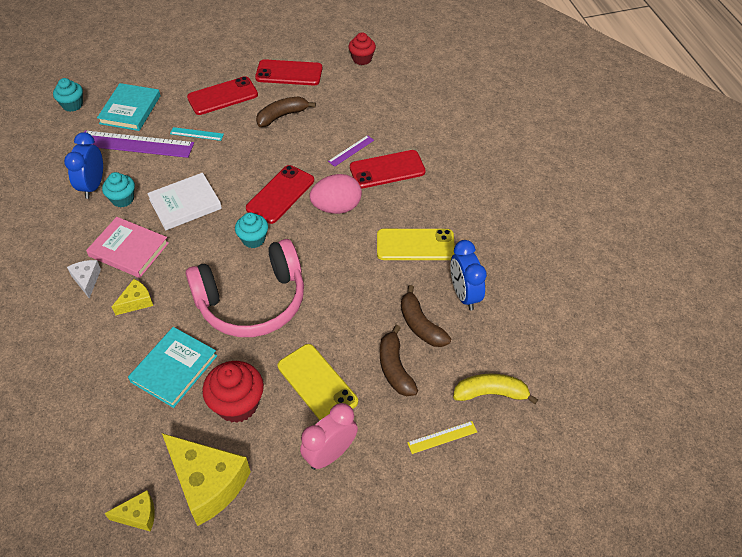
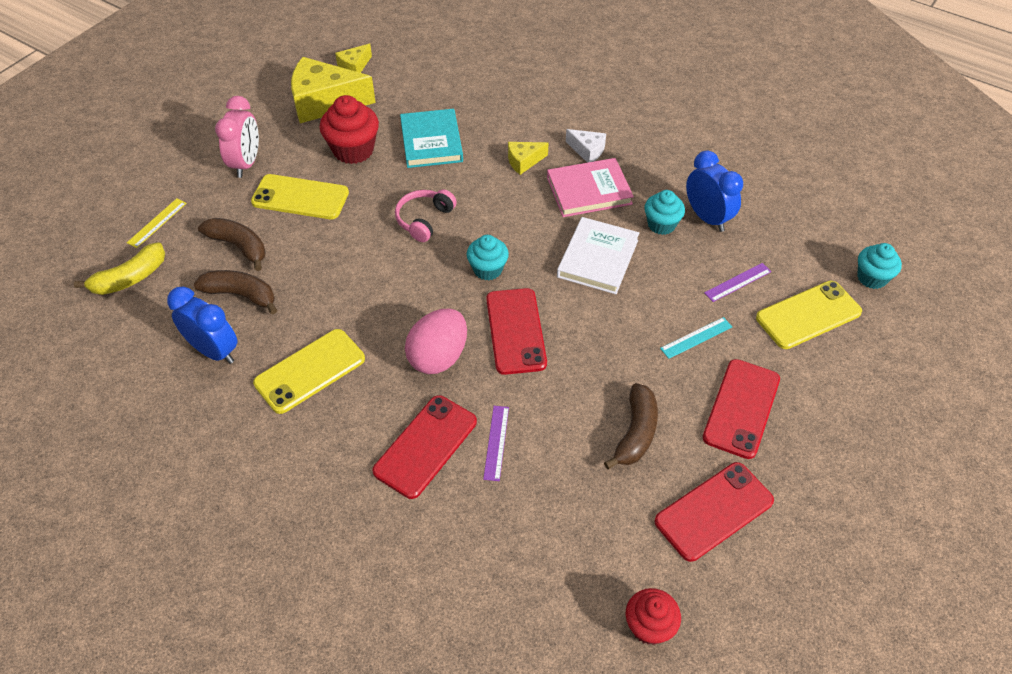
camera: 140 degrees right, 0 degrees up
(130, 110) = (808, 315): turquoise book -> yellow phone
(136, 144) = (737, 282): purple ruler -> purple ruler, size x0.47
(136, 302) = (524, 161): yellow cheese -> yellow cheese turned 60 degrees clockwise
(252, 301) = (424, 220): pink headphones -> pink headphones, size x0.47

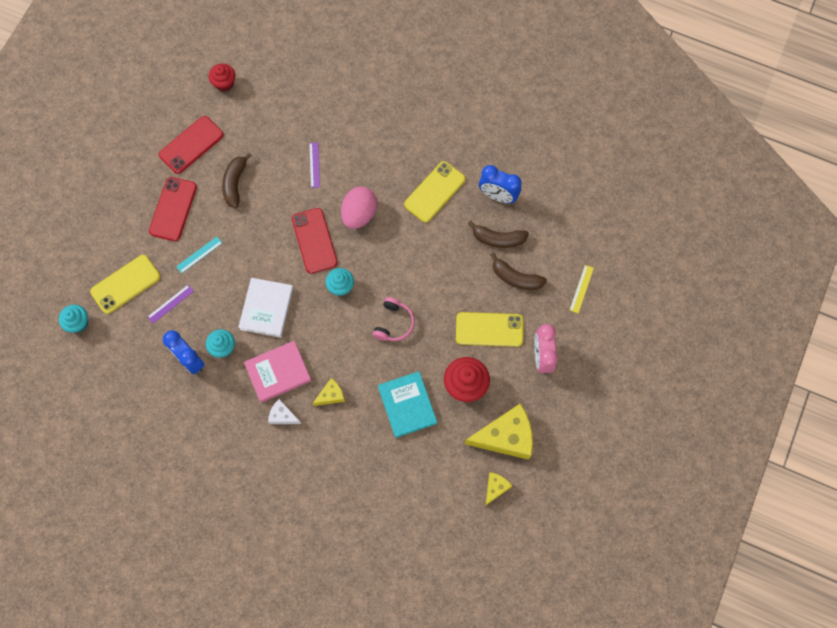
camera: 170 degrees right, 20 degrees up
(130, 278) = (576, 239): yellow banana -> none
(425, 446) = (354, 156): red phone -> none

